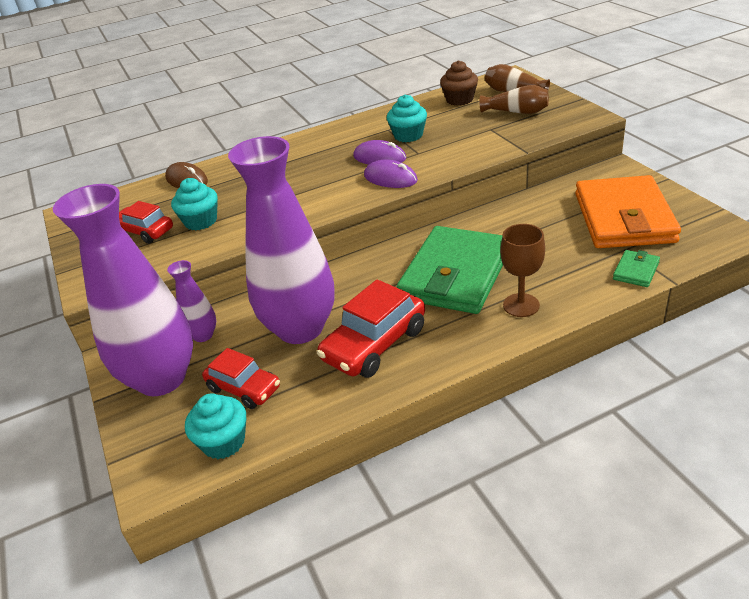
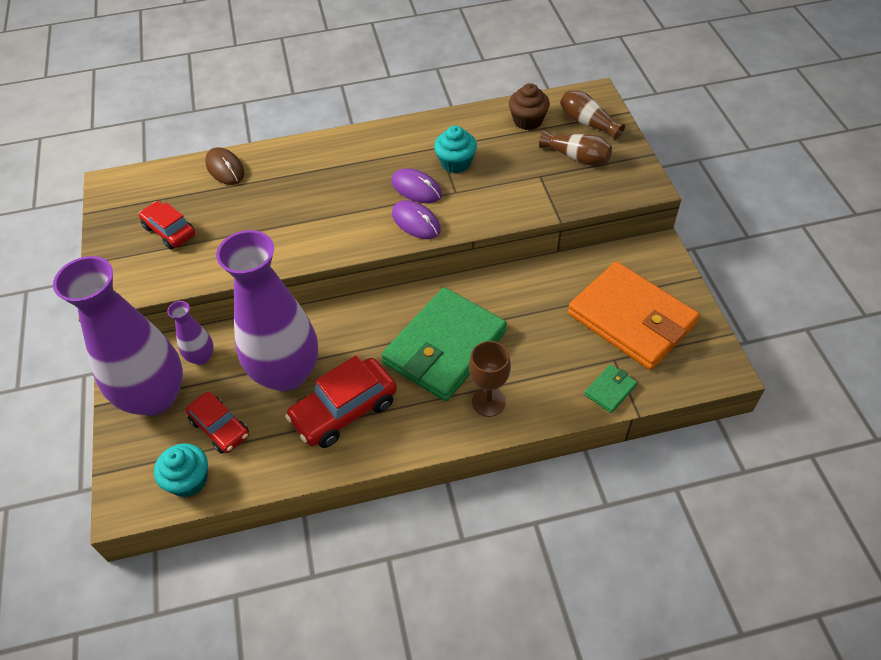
camera: 10 degrees right, 15 degrees up
(201, 221) = (223, 232): turquoise cupcake -> none
(624, 218) = (631, 319): orange wallet -> orange wallet turned 60 degrees counterclockwise

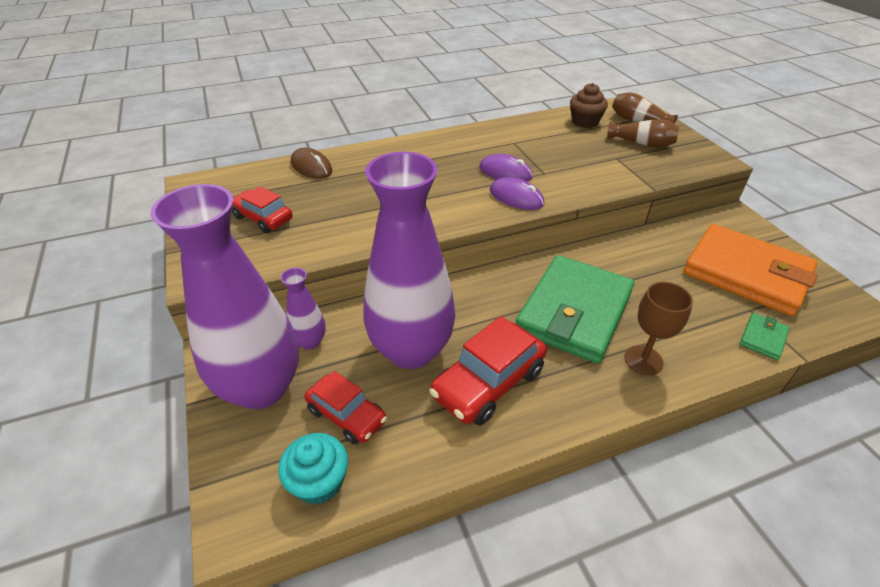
camera: 10 degrees left, 10 degrees down
(456, 163) = (534, 152): turquoise cupcake -> none

